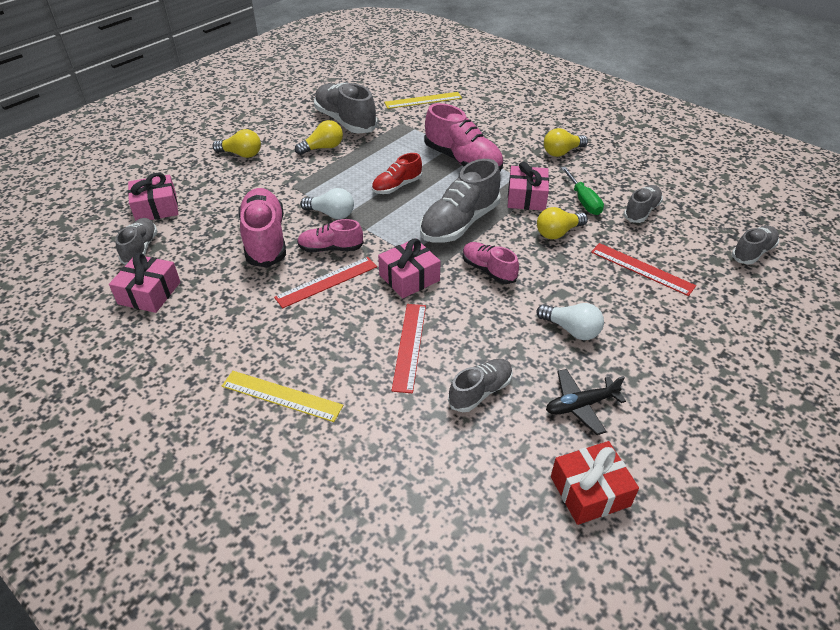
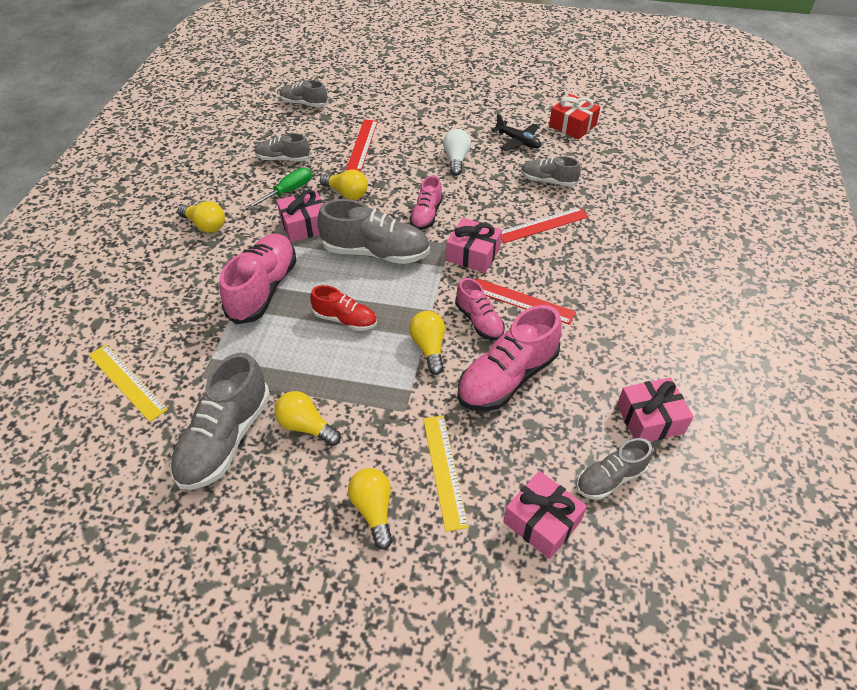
camera: 120 degrees left, 5 degrees up
(282, 395) = (647, 266): yellow ruler -> yellow ruler (444, 470)
(331, 214) = (429, 348): white light bulb -> yellow light bulb

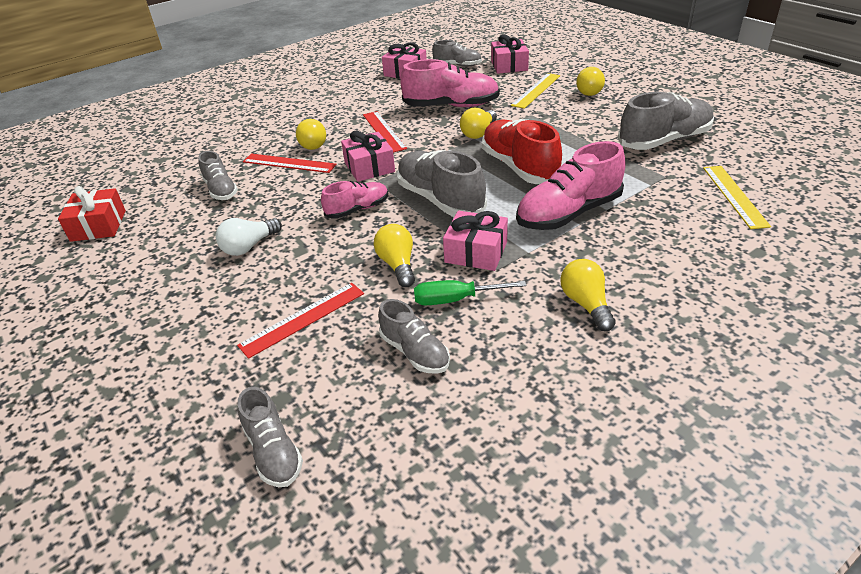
camera: 135 degrees left, 10 degrees down
(306, 426) = (602, 128): yellow light bulb -> yellow light bulb (312, 143)
(345, 320) = (519, 167): red shoe -> red shoe, size x1.72
(479, 321) = (427, 133): pink shoe -> none
(518, 141) = (168, 235): black plane -> none

